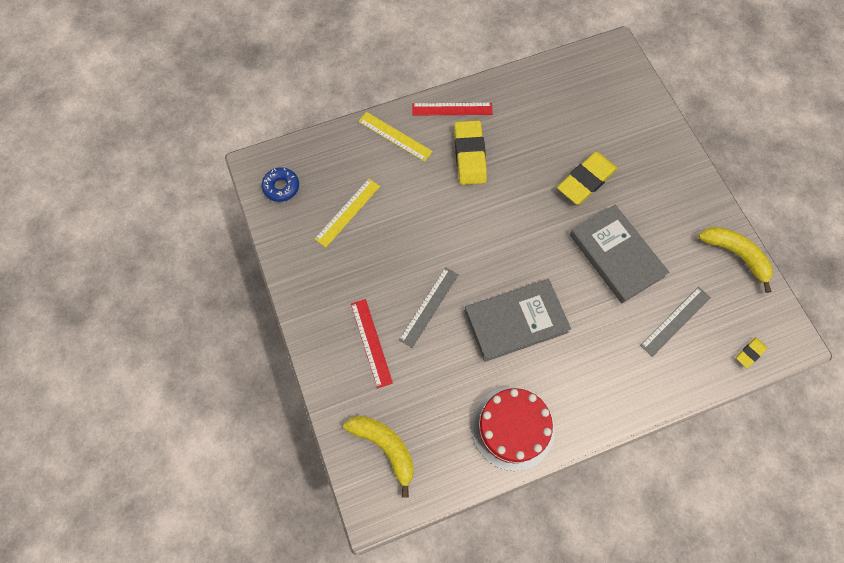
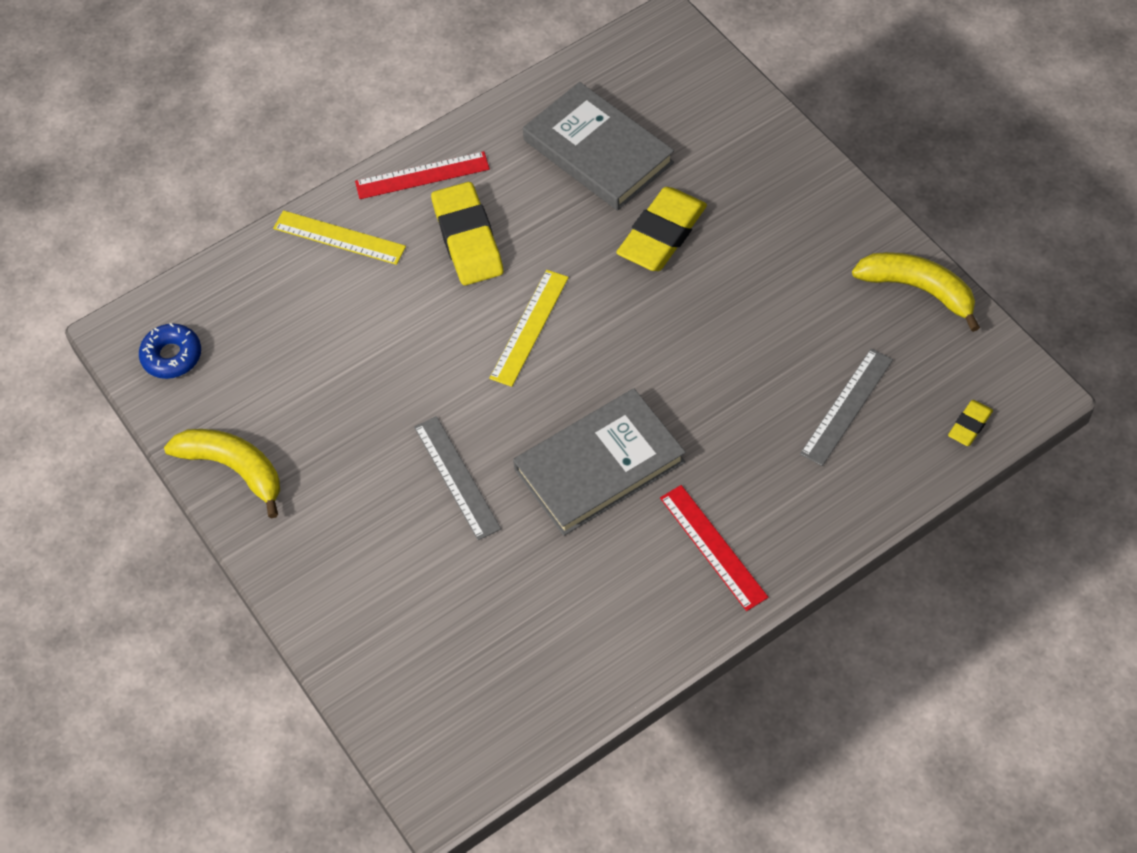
camera: 10 degrees left, 10 degrees down
(347, 212) = (290, 369): yellow ruler -> yellow ruler (529, 327)
(371, 342) = (377, 551): red ruler -> red ruler (713, 547)
(385, 447) = (437, 696): yellow banana -> yellow banana (234, 468)
(429, 307) = (456, 477): grey ruler -> grey ruler turned 45 degrees counterclockwise
(512, 428) = (630, 619): red cake -> none
(616, 255) = (734, 333): grey book -> grey book (598, 151)

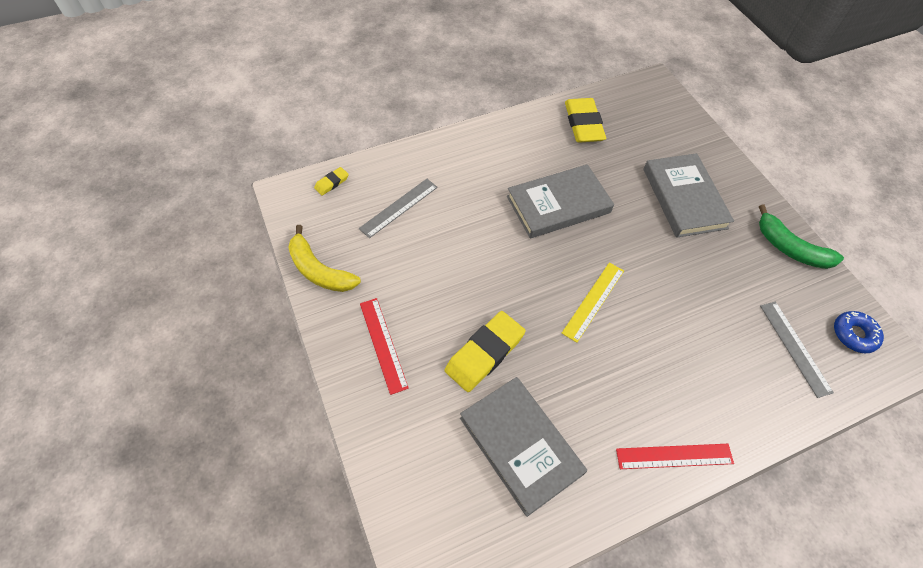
camera: 175 degrees left, 0 degrees up
(234, 468) = (790, 248): yellow banana -> green banana
(339, 238) = (741, 409): yellow ruler -> none
(394, 523) = (684, 198): none -> grey book
(456, 477) = (646, 215): grey ruler -> grey ruler (795, 347)
(468, 238) = (636, 384): yellow eraser -> yellow eraser (583, 124)
(713, 547) = (501, 152): red ruler -> red ruler (383, 344)

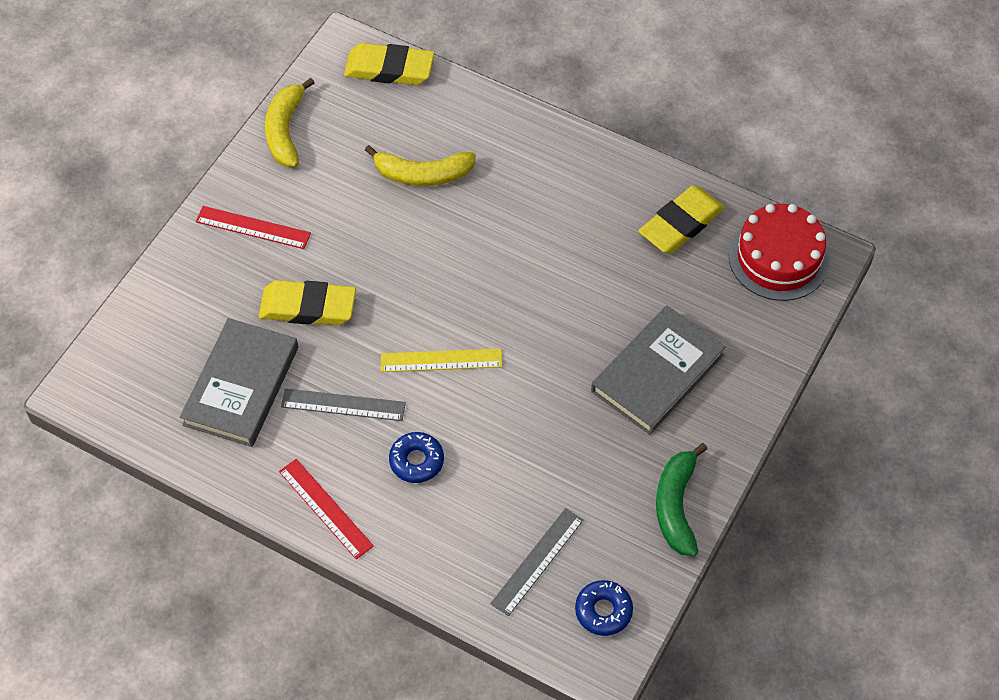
camera: 55 degrees right, 0 degrees up
(332, 183) = (389, 69): yellow eraser -> yellow eraser, size x2.07
(383, 344) = (253, 227): red ruler -> red ruler turned 75 degrees clockwise
(399, 207) = (409, 140): grey ruler -> grey ruler (343, 405)
(433, 218) = (422, 174): none -> yellow banana
(558, 204) = (538, 265): grey book -> none
(641, 100) = (778, 258): none -> red cake
(668, 368) = (416, 461): none -> blue donut

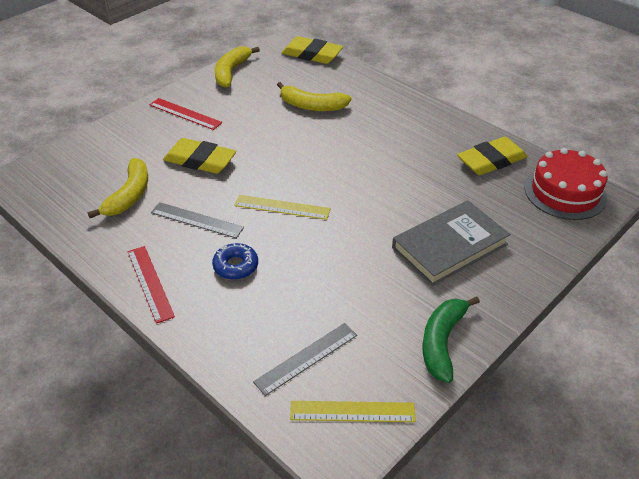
camera: 15 degrees right, 15 degrees down
(241, 386) = (129, 195): grey book -> yellow banana
(603, 611) = (352, 411): blue donut -> yellow ruler

